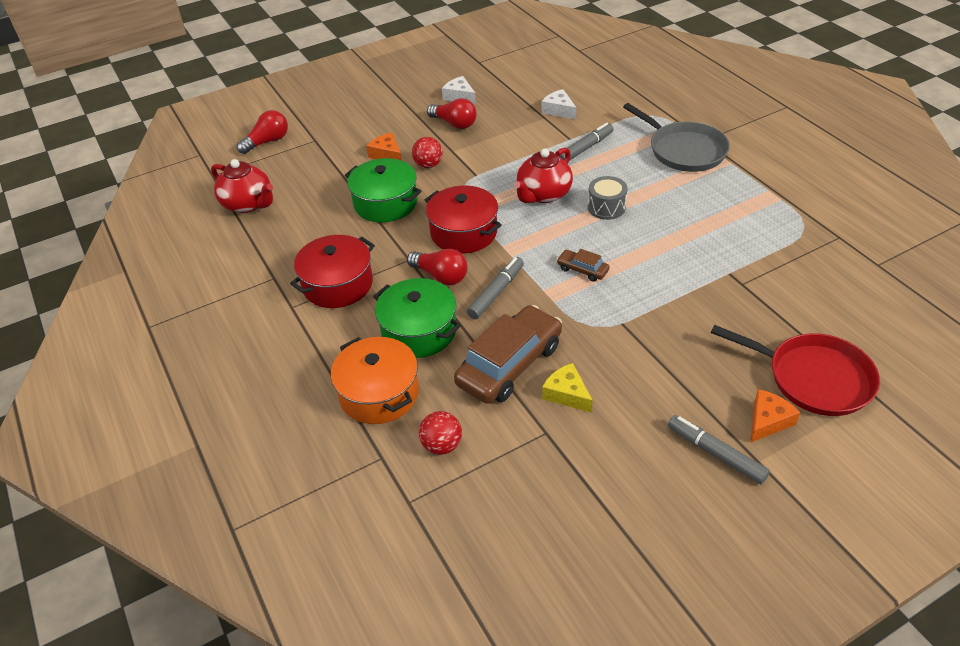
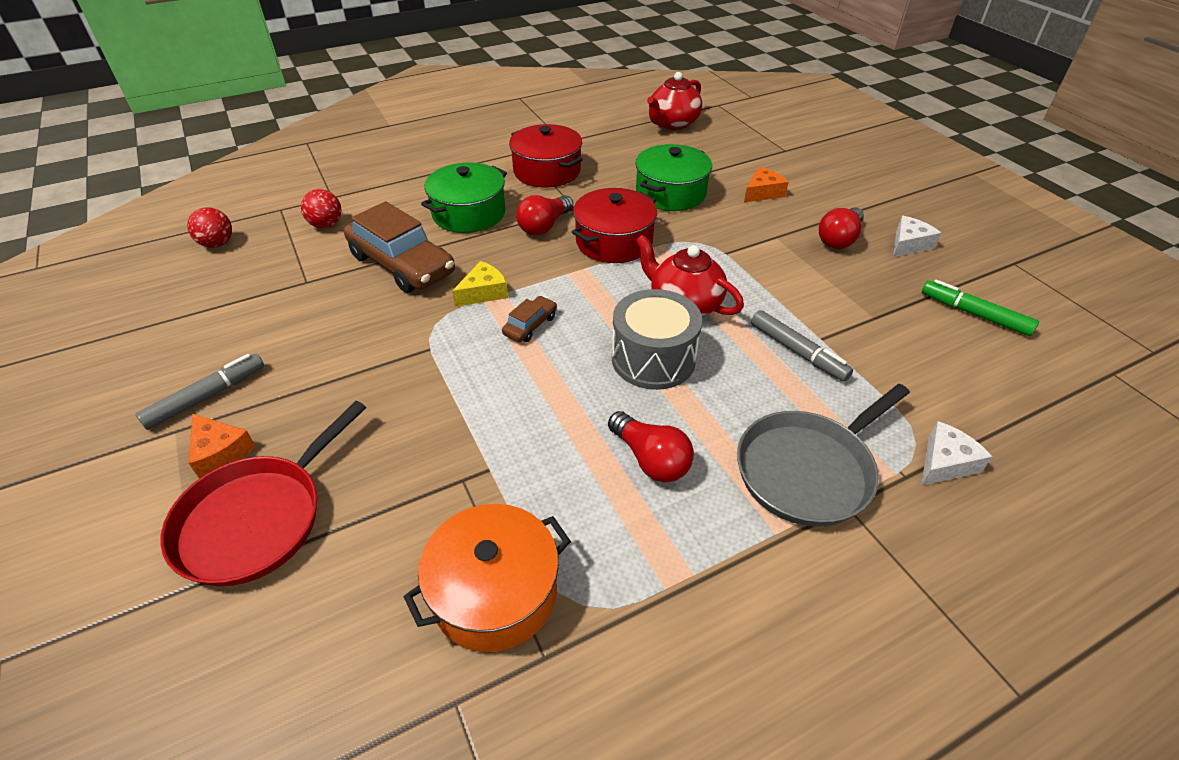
camera: 90 degrees right, 0 degrees up
(267, 142) = (778, 126): red light bulb -> red light bulb (650, 459)
(379, 393) = (401, 194): orange pot -> orange pot (495, 592)
(428, 165) = (744, 219): red ball -> red ball (217, 244)
(496, 292) = (509, 260): grey marker -> none
(535, 82) = (974, 314): none -> green marker
(559, 110) = (899, 333): white cheese -> white cheese (945, 463)
(567, 394) = (345, 298): yellow cheese -> yellow cheese (483, 292)
(606, 207) = (653, 359): grey drum -> grey drum, size x1.57

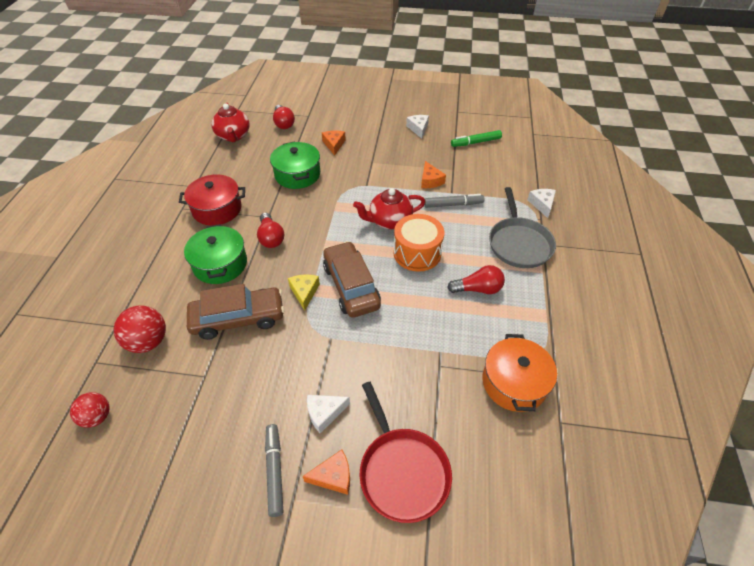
camera: 55 degrees left, 5 degrees up
(310, 399) = (324, 413): none -> white cheese
(326, 225) = (148, 341): red ball -> red ball, size x1.51
(530, 325) = (351, 286): brown car -> brown car, size x2.18
(614, 241) = (315, 218): red pot -> none
(653, 359) = (417, 253): grey drum -> orange drum
(815, 305) = (430, 181): none -> orange cheese
(839, 239) = (394, 145): red light bulb -> red light bulb (283, 123)

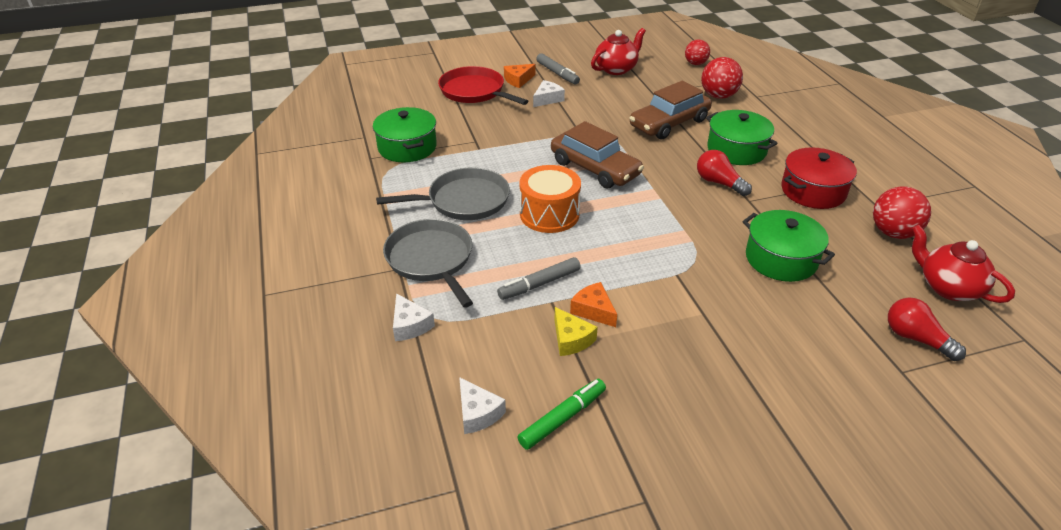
camera: 155 degrees right, 10 degrees down
(213, 168) = (893, 233): none -> red ball
(304, 292) = (633, 152): yellow cheese -> yellow cheese (571, 339)
(334, 145) = (790, 325): orange cheese -> none
(389, 221) = (607, 238): red teapot -> red teapot (616, 69)
(418, 129) = (687, 414): white cheese -> white cheese (477, 413)
(478, 289) = (464, 200): red light bulb -> grey pan
(514, 383) = (407, 147): orange pot -> green pot

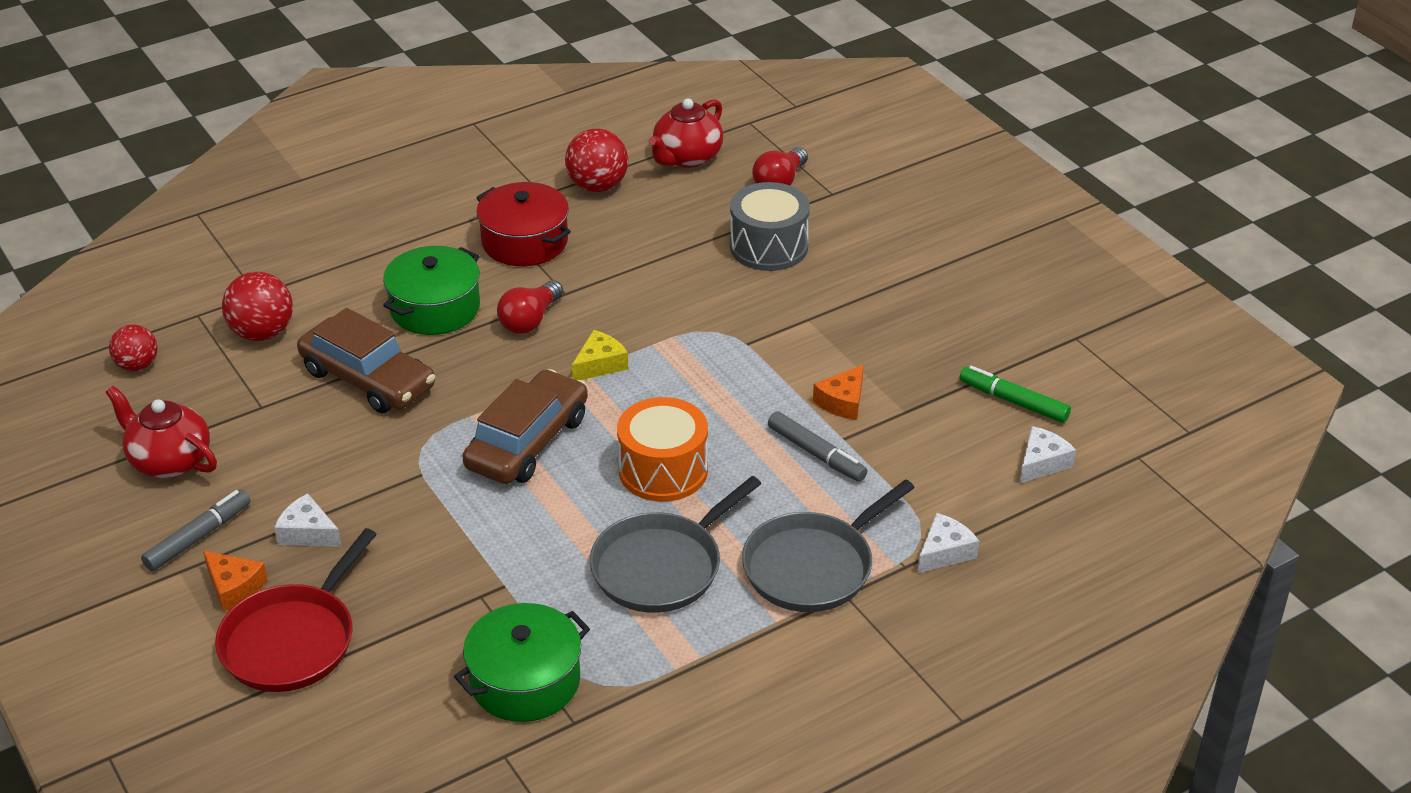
camera: 105 degrees left, 0 degrees up
(464, 200) = (661, 567): grey pan -> grey pan turned 105 degrees counterclockwise
(571, 339) = (899, 412): yellow cheese -> yellow cheese (600, 364)
(781, 259) = (683, 266): green pot -> none
(809, 311) = (768, 247): none -> grey drum

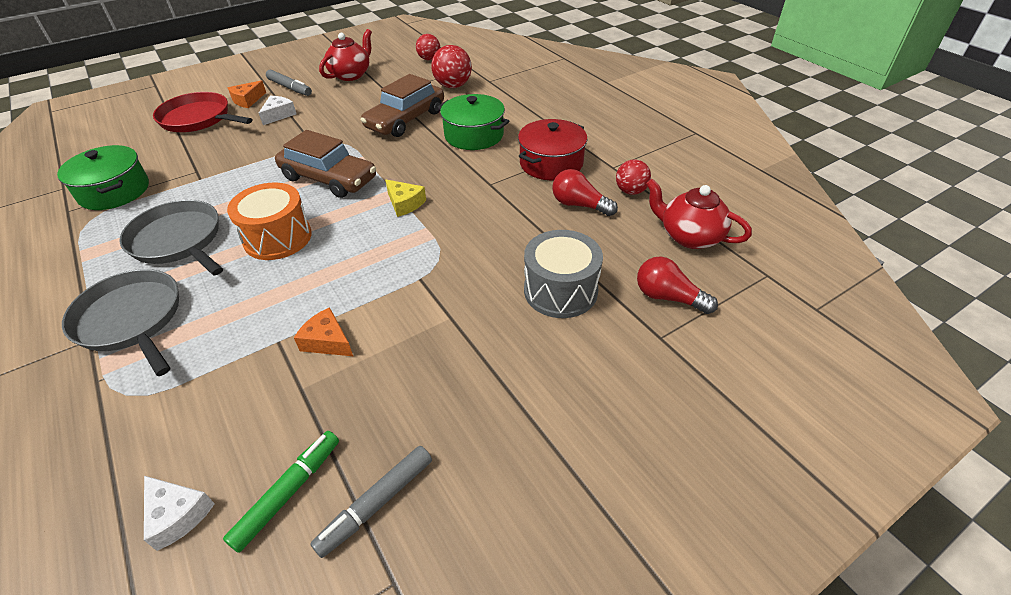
camera: 90 degrees right, 5 degrees up
(530, 320) = (458, 171): red light bulb -> red light bulb (579, 205)
(597, 186) = (631, 191): red ball -> red ball, size x0.66
(816, 454) = (264, 322): grey marker -> grey marker (376, 503)
(944, 552) = (95, 412): white cheese -> none

